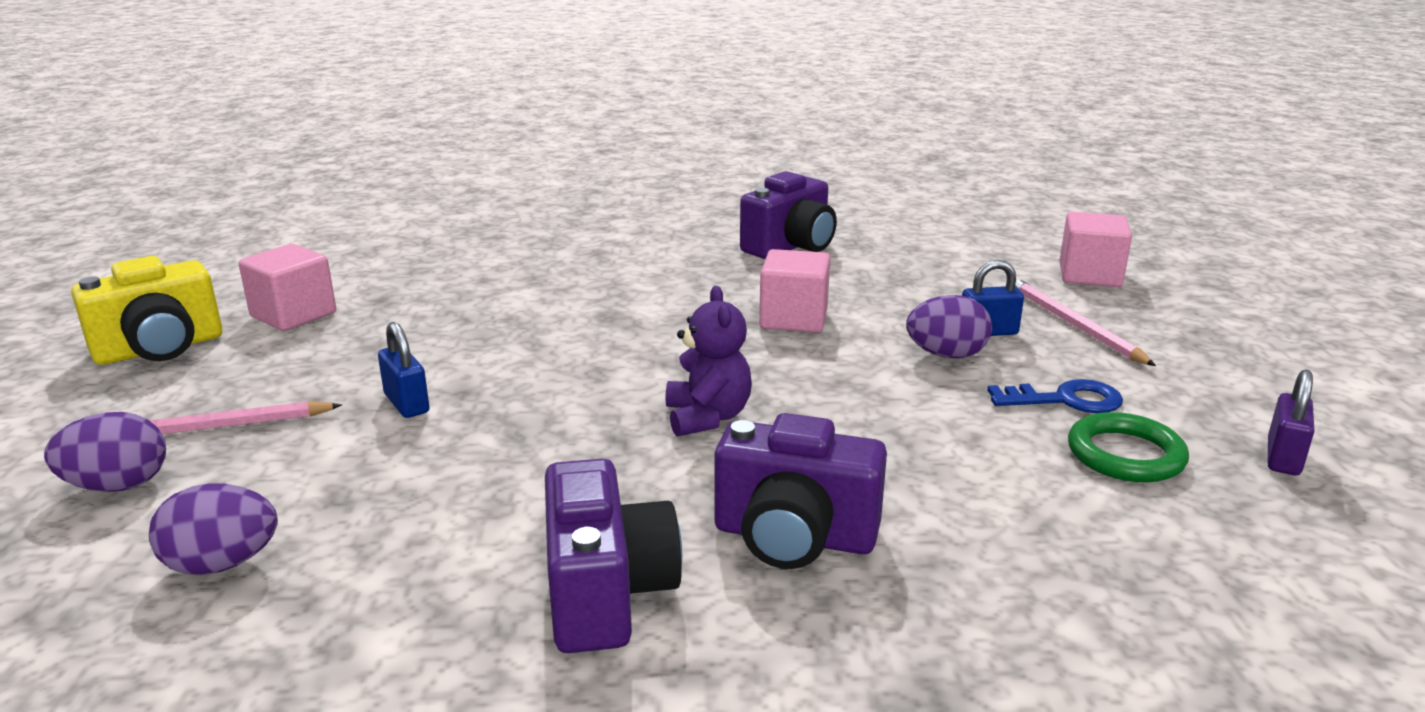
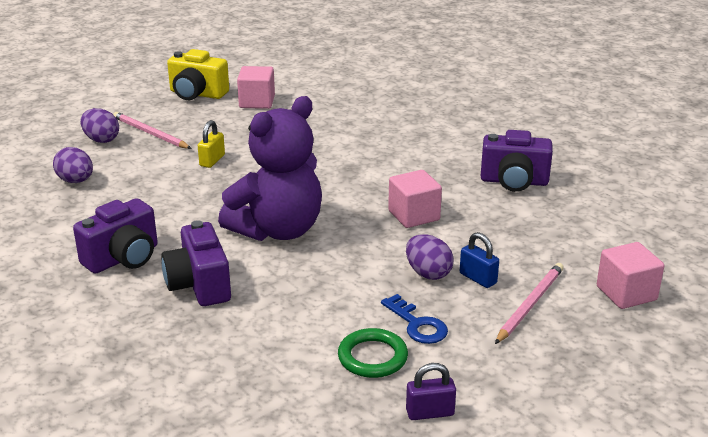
camera: 55 degrees right, 5 degrees up
(406, 403) = (212, 160): blue padlock -> yellow padlock
(707, 417) = (278, 230): purple teddy bear -> purple teddy bear, size x1.99

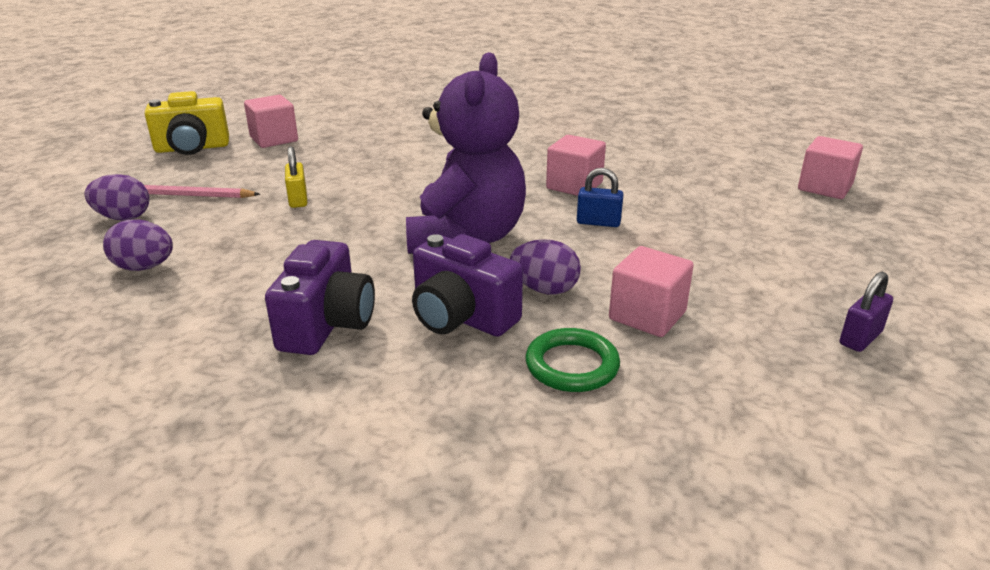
camera: 35 degrees left, 0 degrees up
(311, 333) = (647, 316): none -> pink cube
(372, 357) = (735, 312): green ring -> green ring (572, 365)
(417, 324) = (724, 269): blue key -> none
(428, 273) = (662, 225): purple egg -> purple egg (544, 289)
(478, 278) = (707, 215): blue padlock -> blue padlock (598, 222)
(514, 181) = (612, 138): purple camera -> none
(530, 304) = (778, 220): pink pencil -> none

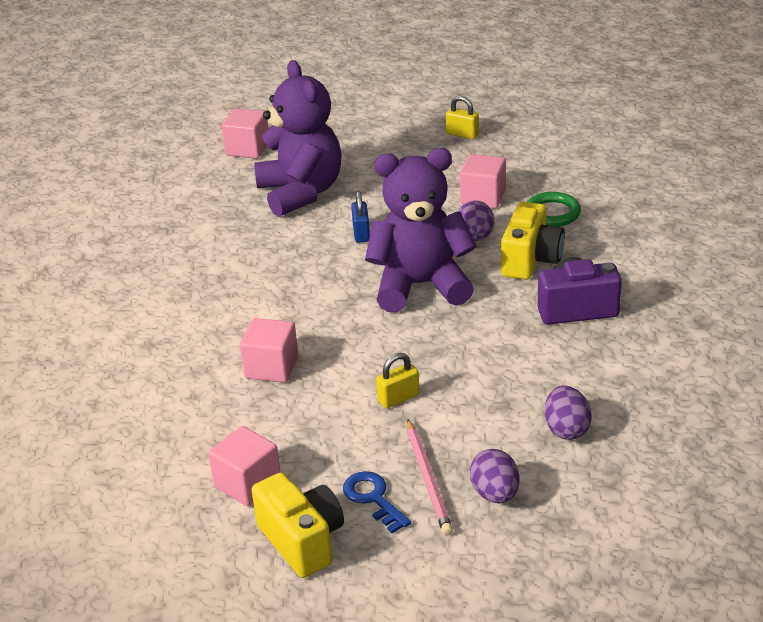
camera: 105 degrees left, 5 degrees up
(195, 174) = (373, 498): none -> blue key
(461, 317) = (531, 260): purple camera -> yellow camera
(574, 186) = (294, 256): pink cube -> pink cube (272, 367)
(707, 203) = (301, 193): none -> purple teddy bear
(860, 338) = (462, 134): purple padlock -> yellow padlock

